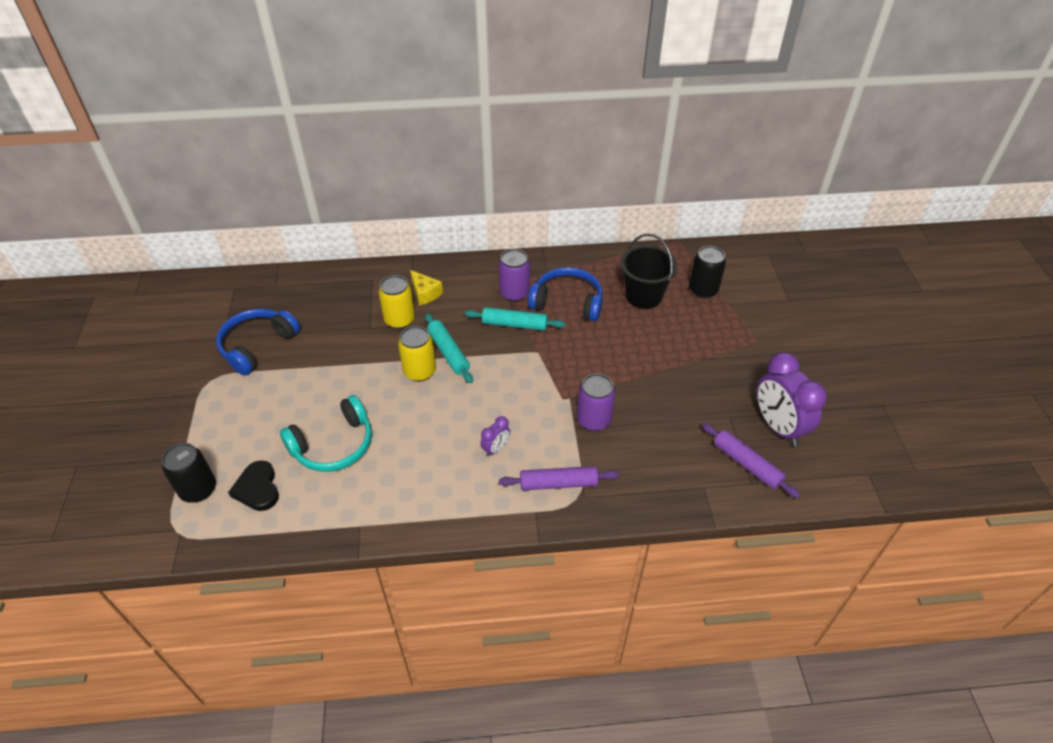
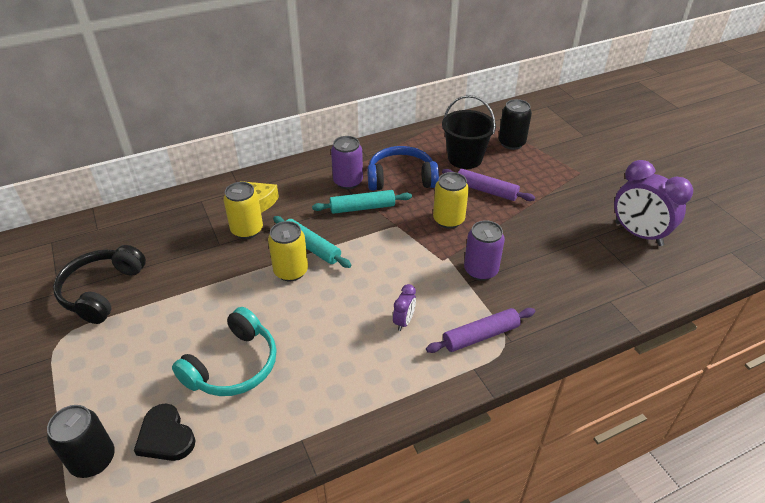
camera: 20 degrees left, 5 degrees down
(257, 346) = (102, 291): blue headphones -> black headphones
(591, 359) = (448, 220): none -> yellow can
(747, 464) = (633, 271): purple rolling pin -> purple rolling pin (486, 191)

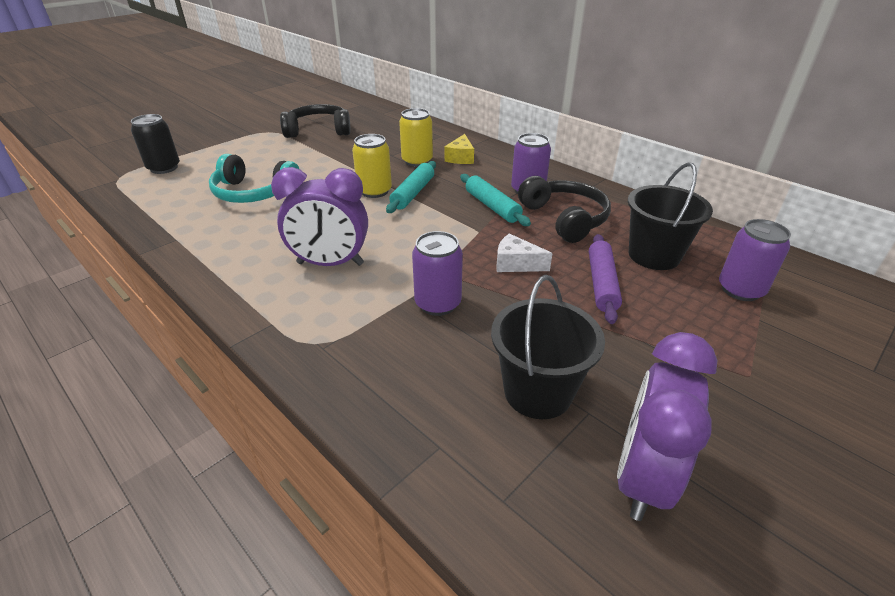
camera: 70 degrees right, 5 degrees down
(166, 436) = (182, 185): black heart -> none
(401, 178) = (564, 219): blue headphones -> black headphones
(404, 321) = (330, 264): purple clock -> purple clock, size x2.15
(448, 220) = (516, 264): yellow can -> white cheese
(481, 336) = (324, 321): purple rolling pin -> none
(511, 143) = (740, 290): black can -> purple can
(576, 250) = (537, 392): none -> black bucket

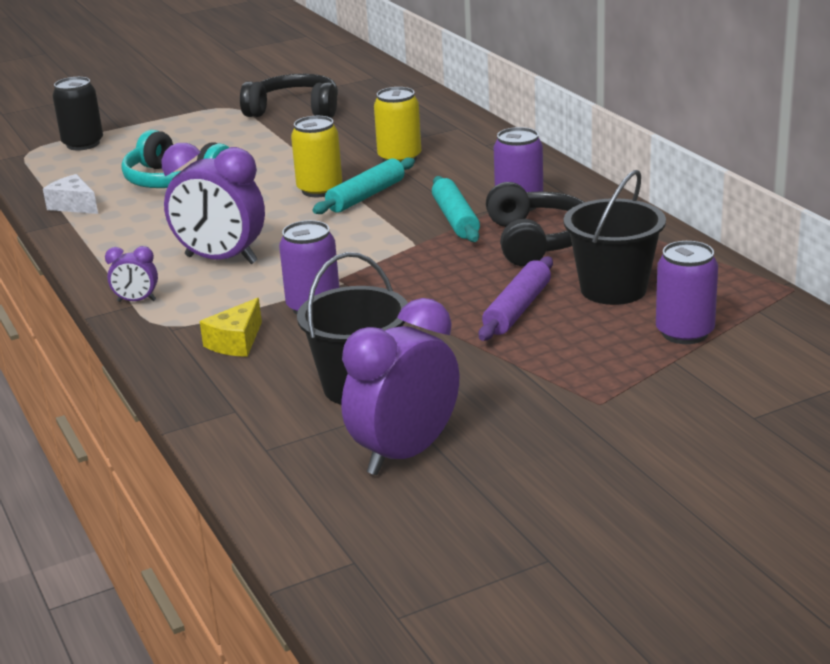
camera: 20 degrees right, 10 degrees down
(274, 318) = (136, 301): none -> purple clock
(460, 158) = (462, 158): yellow cheese -> yellow cheese (236, 342)
(516, 264) = (432, 280): white cheese -> white cheese (74, 205)

